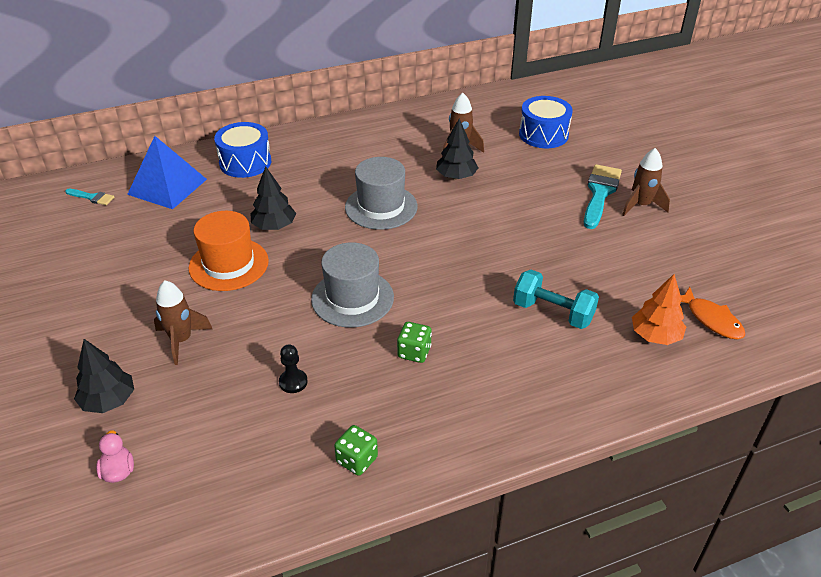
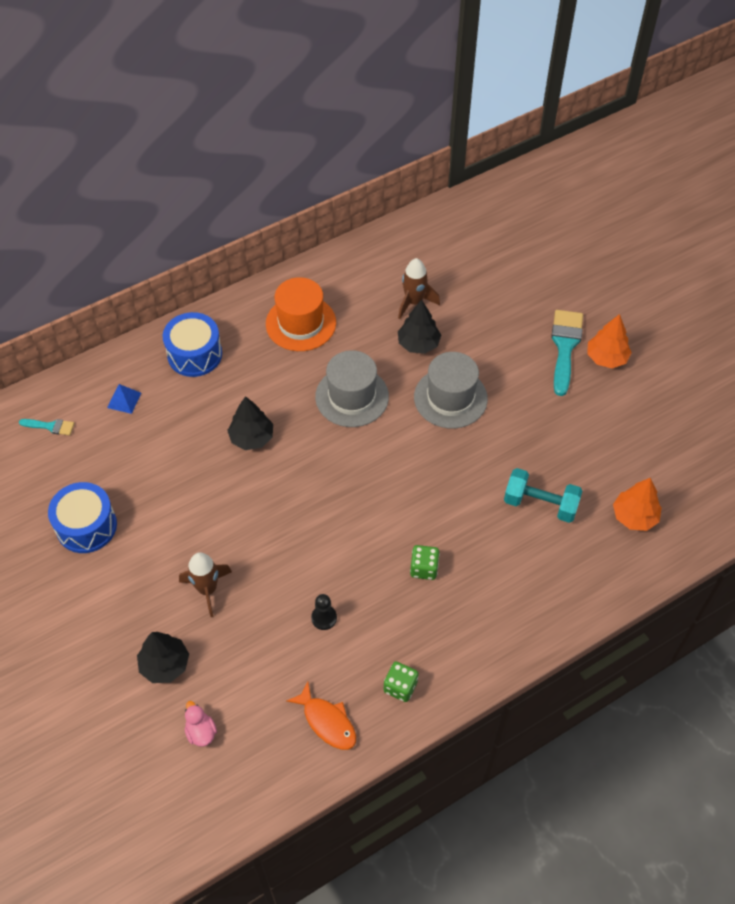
camera: 10 degrees left, 15 degrees up
(167, 186) = (124, 400): blue pyramid -> blue pyramid, size x0.45
(229, 264) = (222, 493): orange hat -> orange hat (301, 323)
(352, 298) = (353, 516): grey hat -> grey hat (450, 398)
(543, 134) = (497, 270): blue drum -> blue drum (86, 526)
(641, 205) = (606, 358): brown rocket -> orange tree
(711, 319) = (682, 490): orange fish -> orange fish (327, 721)

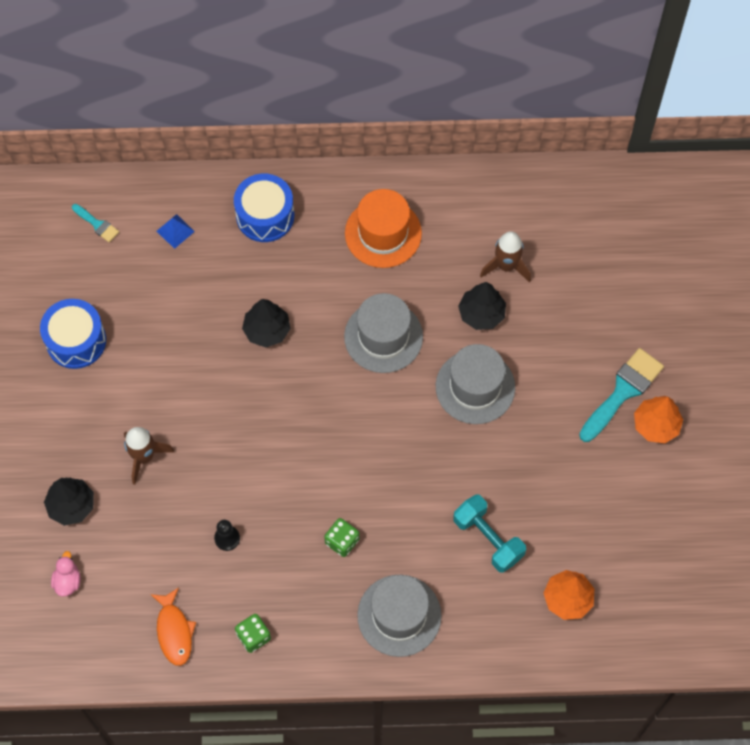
camera: 30 degrees right, 10 degrees up
(511, 602) = (399, 615): none -> grey hat

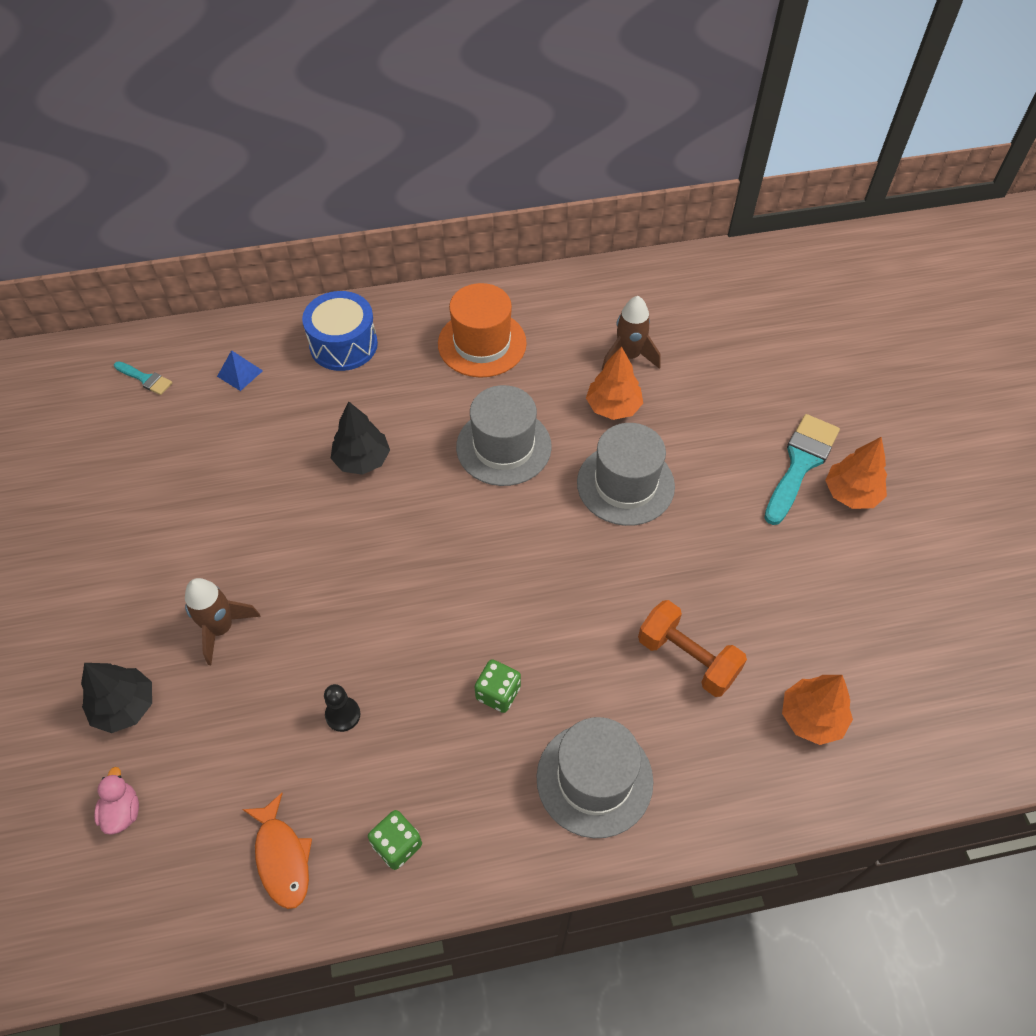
camera: 10 degrees left, 10 degrees down
(76, 341) = (124, 505): blue drum -> none
(481, 313) = (613, 407): black tree -> orange tree
(488, 539) = (687, 658): turquoise dumbbell -> orange dumbbell

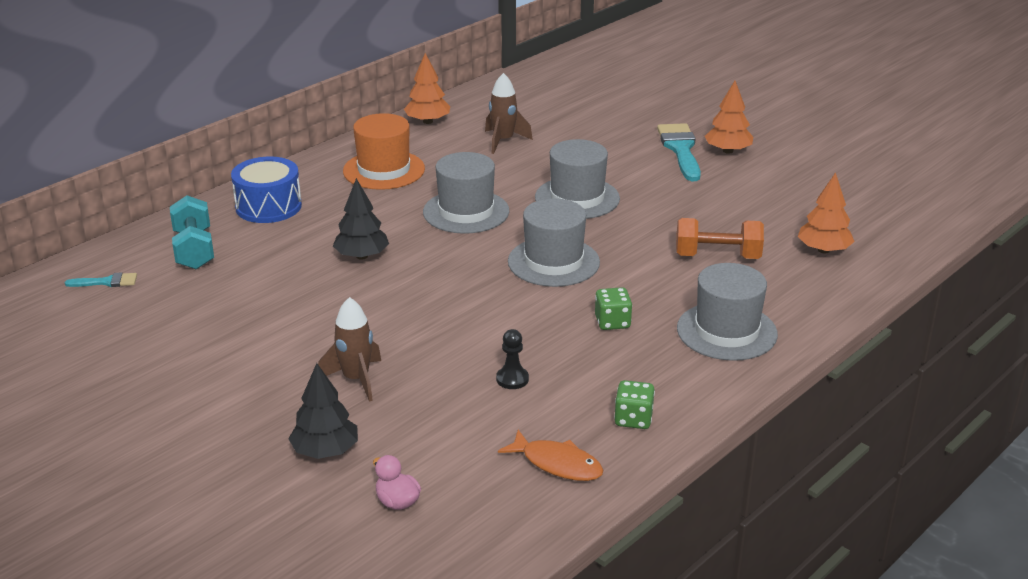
camera: 35 degrees left, 25 degrees down
(240, 373) = (194, 250): blue pyramid -> turquoise dumbbell
(520, 569) = (553, 262): none -> grey hat
(613, 407) = (522, 167): orange tree -> orange tree (427, 121)

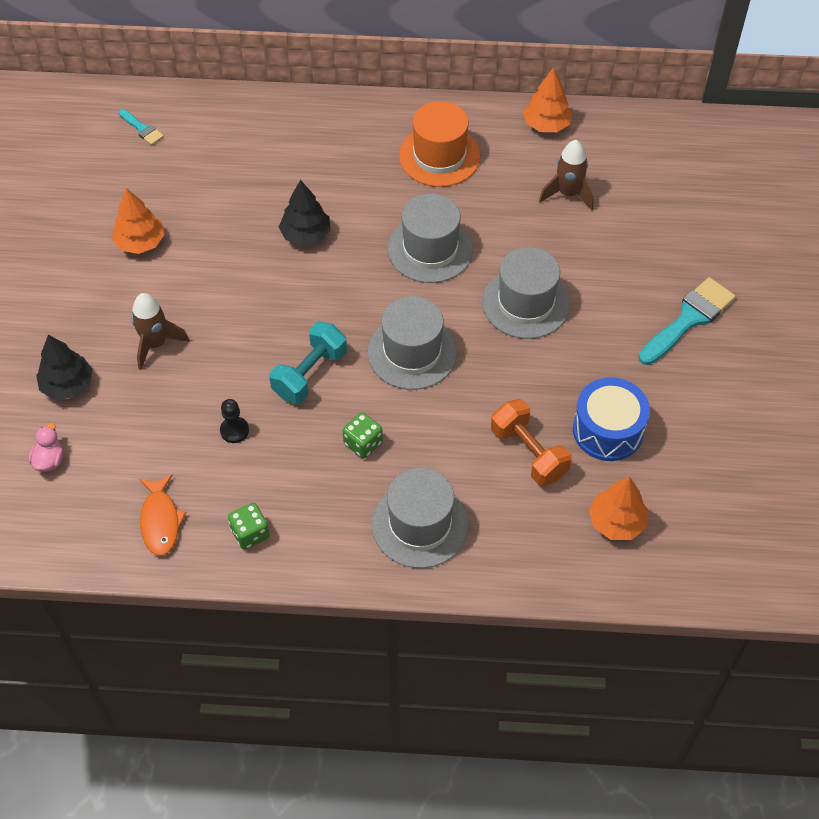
camera: 50 degrees right, 25 degrees up
(194, 250) = (222, 140): turquoise dumbbell -> turquoise dumbbell (310, 374)
(268, 206) = (317, 133): blue drum -> blue drum (608, 430)
(728, 151) = (725, 354): orange tree -> orange tree (140, 242)

